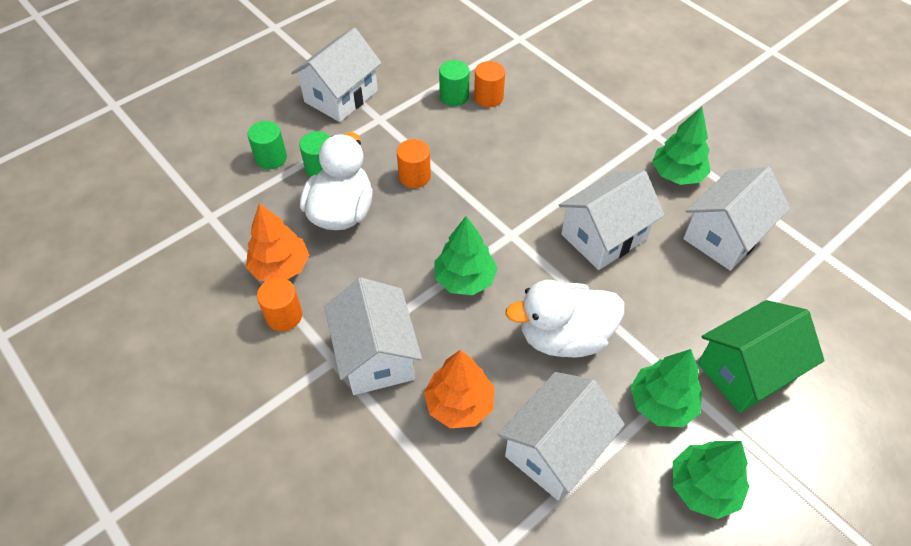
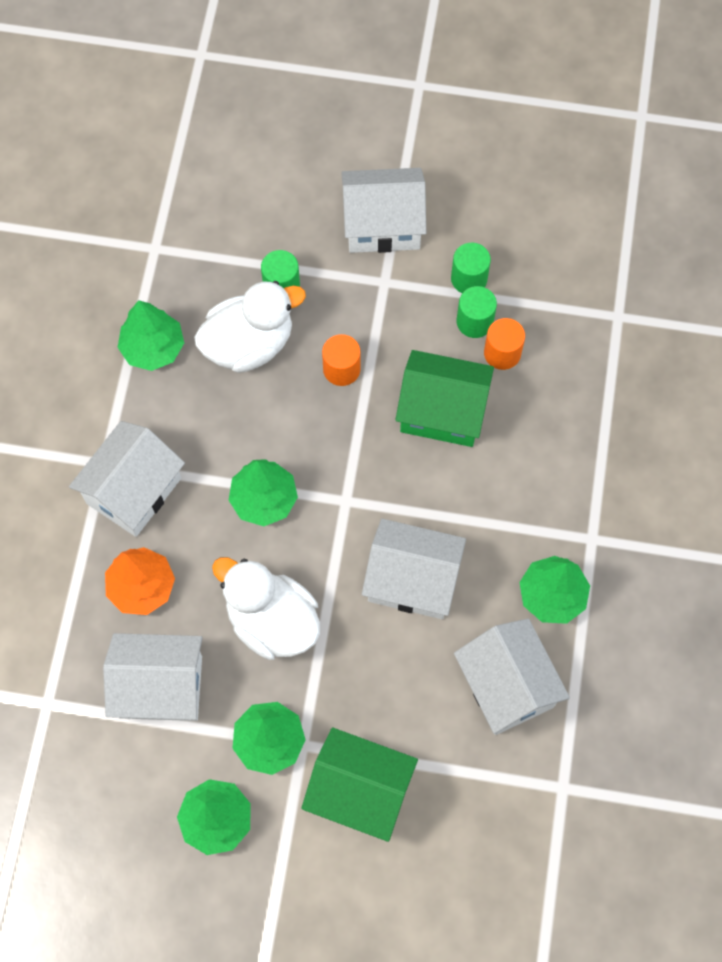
camera: 50 degrees right, 15 degrees up
(271, 158) = (257, 236): green cylinder -> green cylinder (469, 279)
(280, 267) = (153, 348): orange tree -> green tree
(284, 316) = (111, 392): orange cylinder -> none
(498, 147) = (442, 411): none -> green house
(724, 236) = (506, 686): white house -> white house turned 60 degrees clockwise

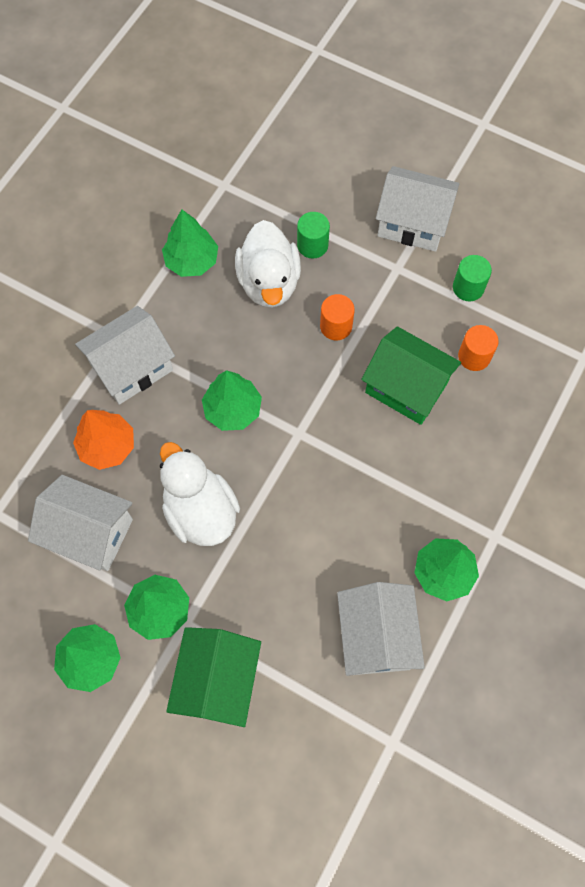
camera: 20 degrees right, 0 degrees up
(249, 344) = (269, 282): white duck -> white duck turned 90 degrees clockwise
(360, 791) = (218, 680): green house -> green house turned 60 degrees clockwise
(412, 580) = (329, 518): white house -> none
(474, 322) = (460, 323): green cylinder -> none

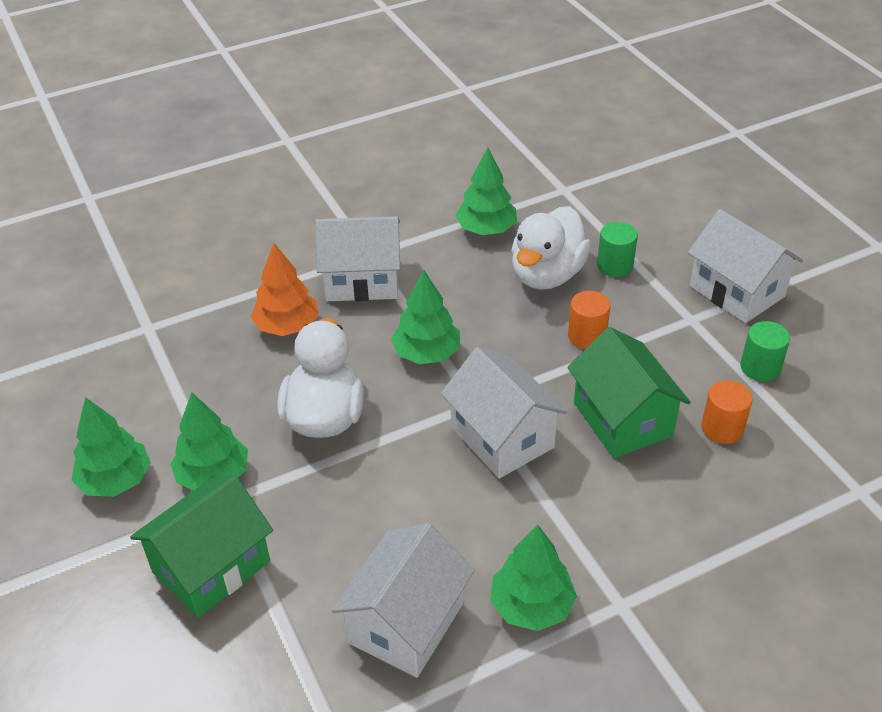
camera: 35 degrees right, 25 degrees down
(90, 532) = (210, 382): white house -> white house (502, 437)

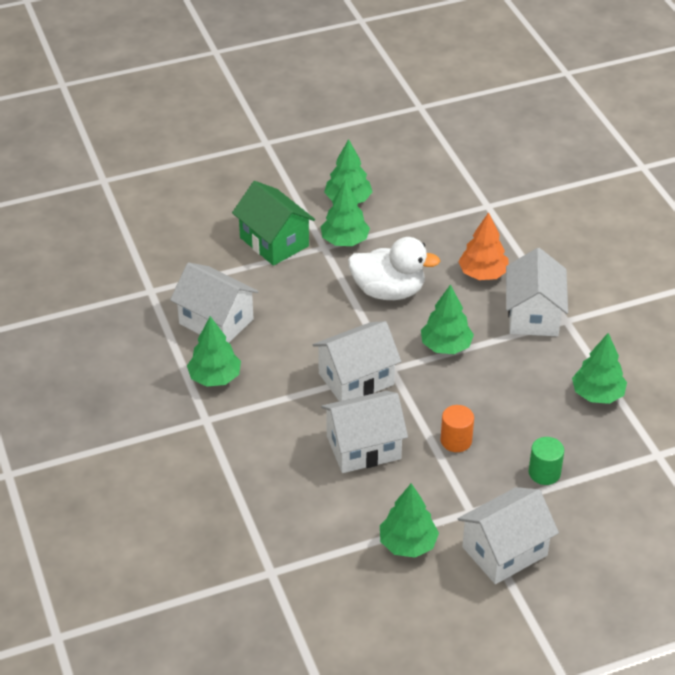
camera: 95 degrees right, 0 degrees up
(547, 275) = (534, 426): white duck -> none
(622, 419) = (363, 447): green house -> white house
(722, 428) = (345, 504): orange cylinder -> none
(760, 368) = (408, 544): green cylinder -> green tree

